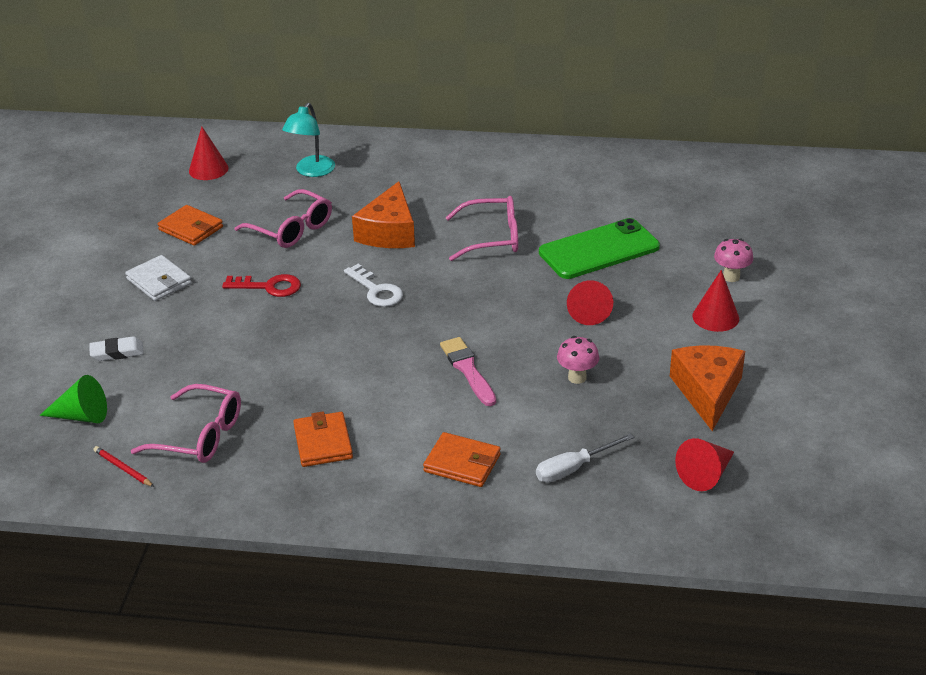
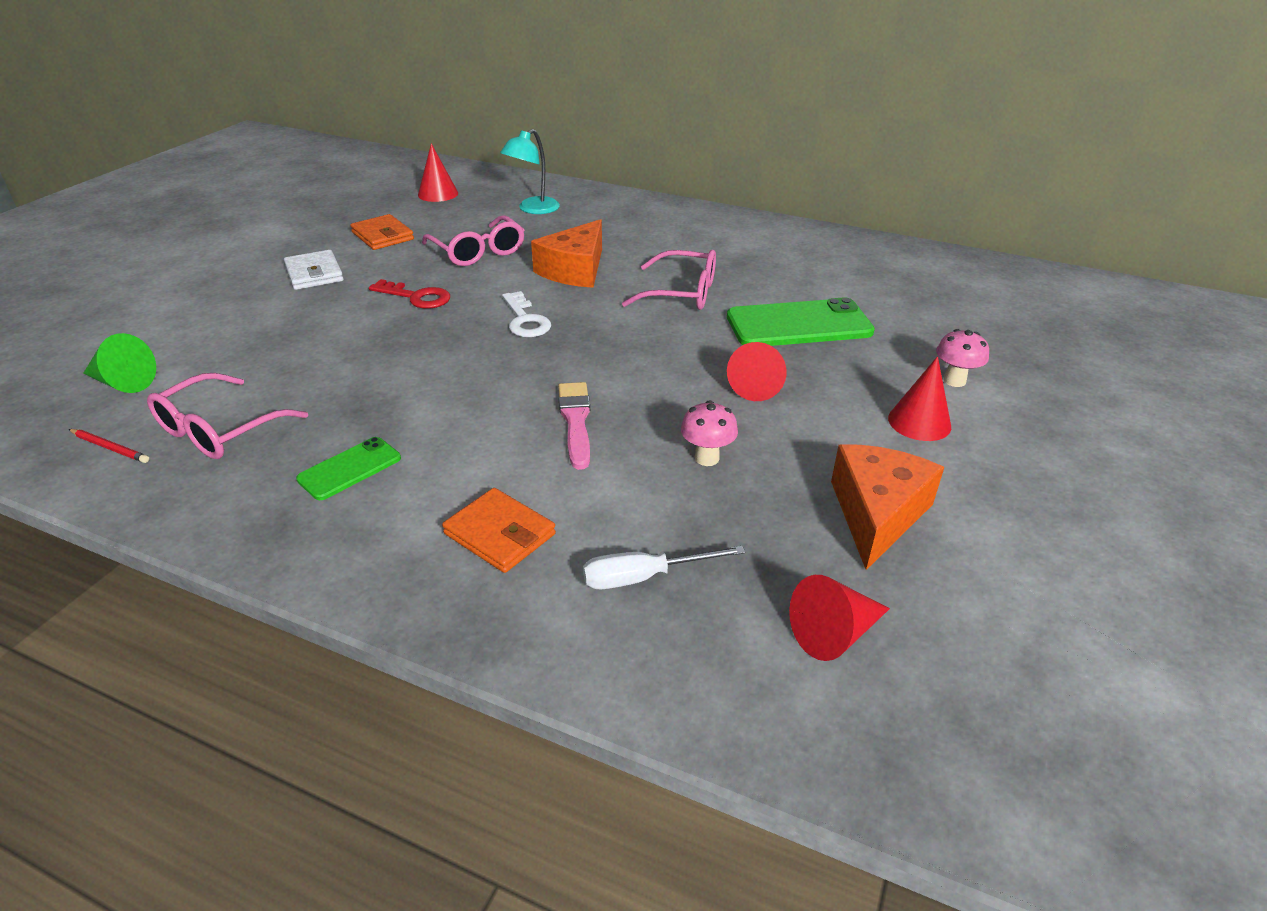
camera: 15 degrees right, 0 degrees up
(117, 352) = (216, 329): white eraser -> none
(123, 468) = (110, 448): red pencil -> red pencil turned 150 degrees clockwise
(198, 435) = (221, 429): pink glasses -> pink glasses turned 90 degrees clockwise
(323, 442) = (350, 469): orange wallet -> green phone

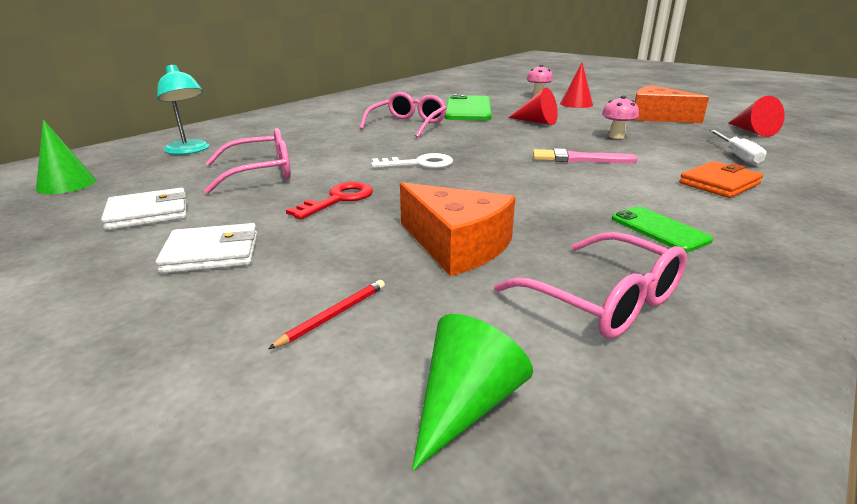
camera: 75 degrees left, 10 degrees down
(110, 448) = (661, 391): red pencil -> red pencil (333, 315)
(383, 236) = (148, 213): orange wallet -> white wallet
(438, 194) = (66, 184): red cone -> green cone
(574, 270) = (341, 146): orange cheese -> orange cheese (456, 246)

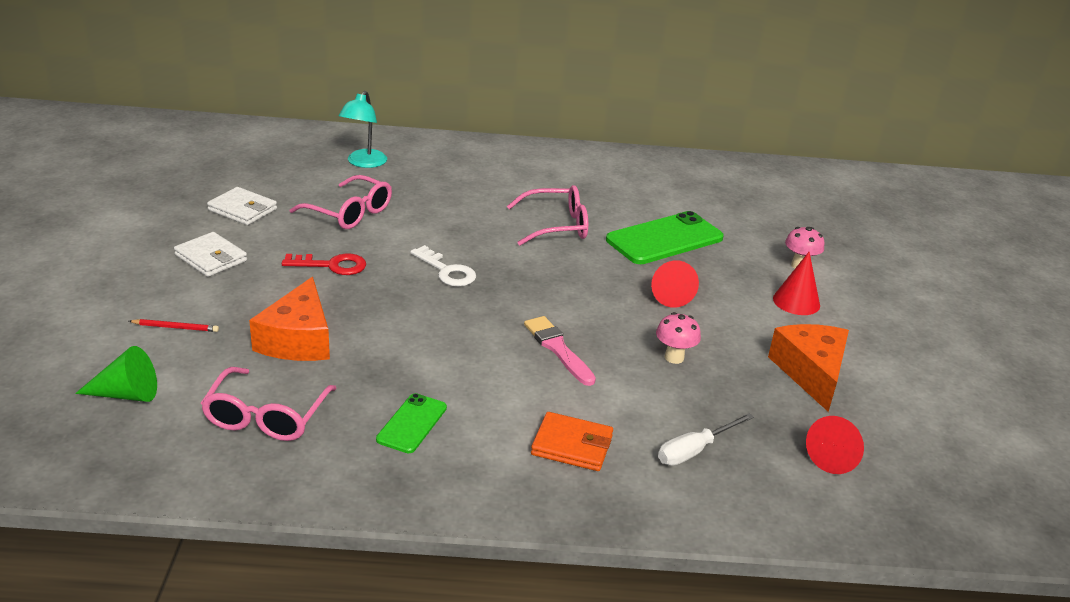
camera: 50 degrees right, 5 degrees up
(66, 184) = (257, 158): green cone -> none

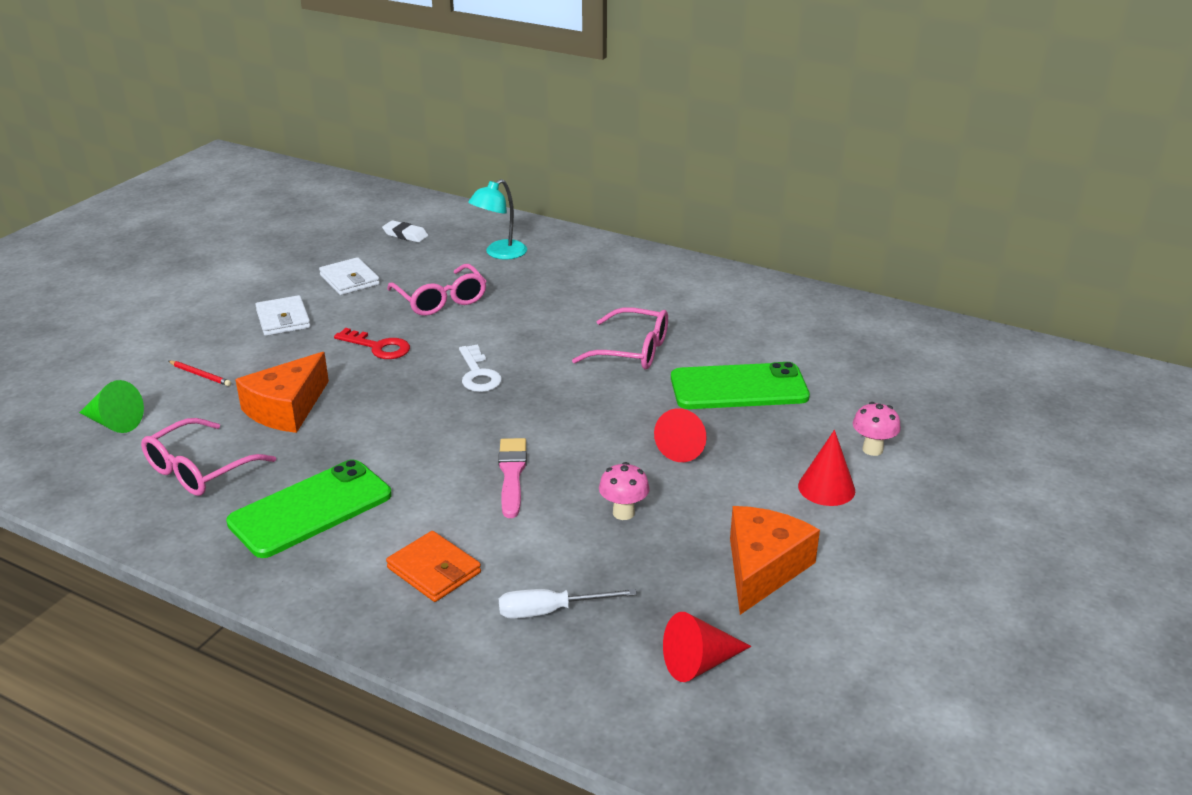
camera: 30 degrees right, 0 degrees up
(257, 160) = (405, 235): none -> white eraser
(412, 423) = (310, 509): green phone -> green phone, size x1.84

